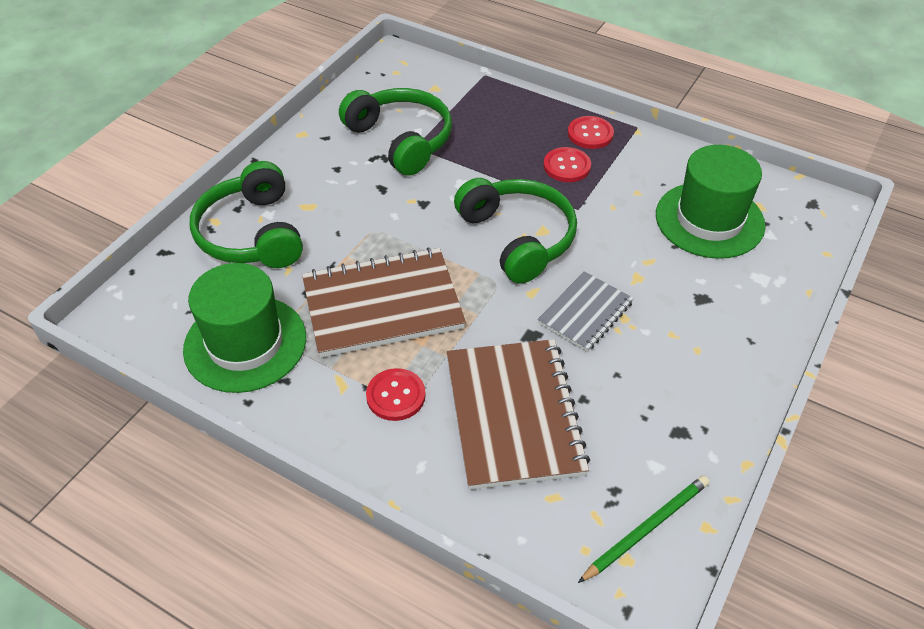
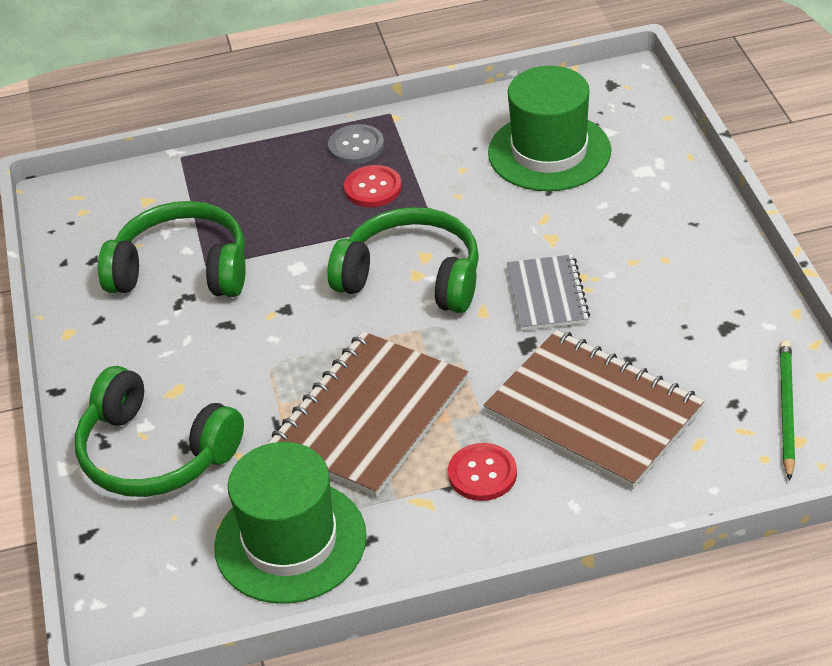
camera: 40 degrees left, 5 degrees down
(590, 134) = (356, 146): red button -> grey button

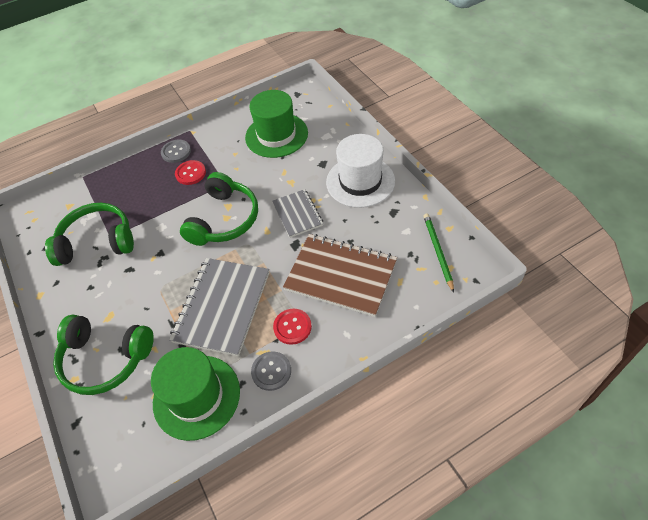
camera: 15 degrees left, 10 degrees up
(370, 416) = (222, 307): brown notebook -> grey notebook
(412, 277) = (224, 219): green headphones -> green headphones turned 105 degrees clockwise
(426, 533) = (271, 371): none -> grey button
(681, 263) = (360, 181): none -> white hat

